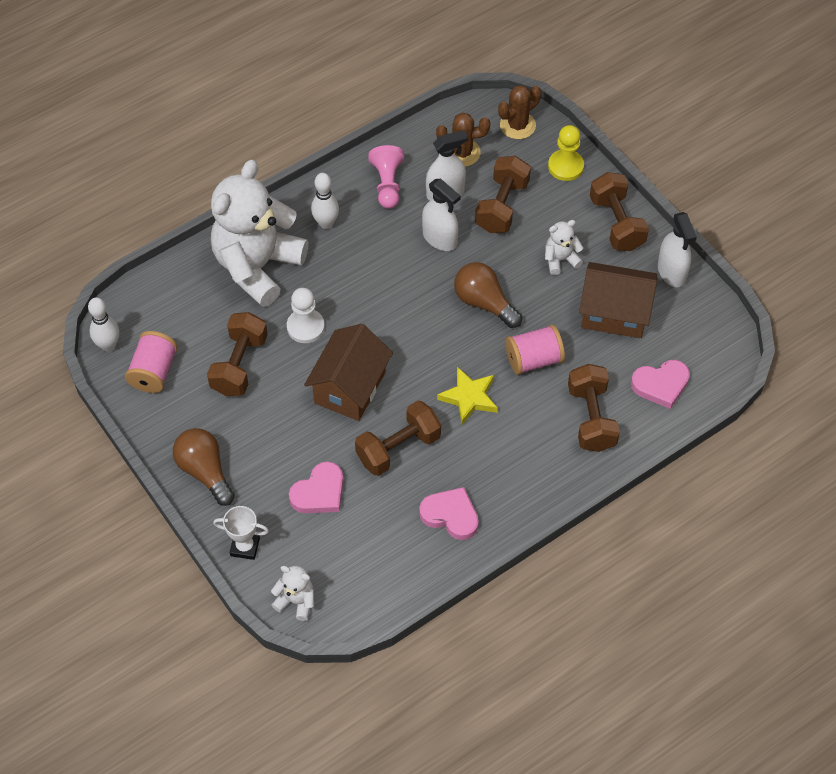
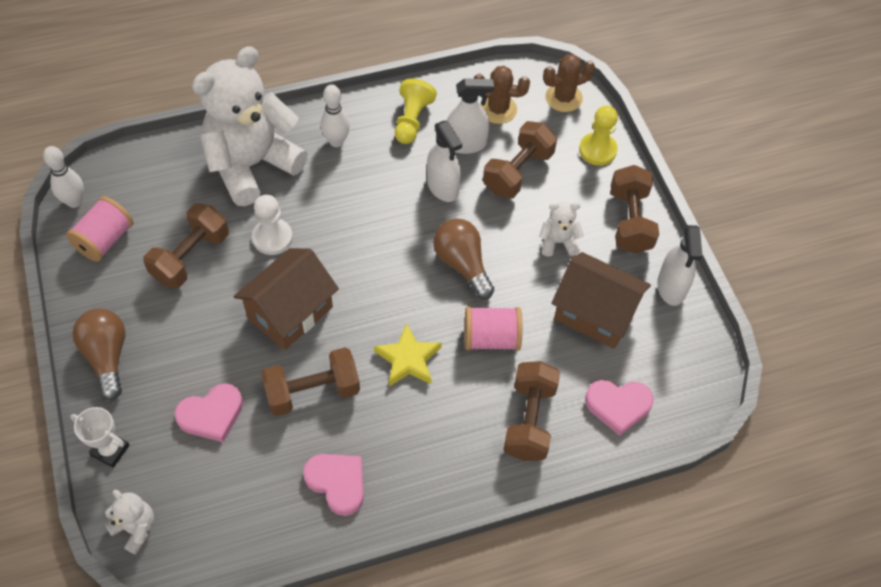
camera: 15 degrees right, 0 degrees up
(387, 184) = (412, 120): pink pawn -> yellow pawn

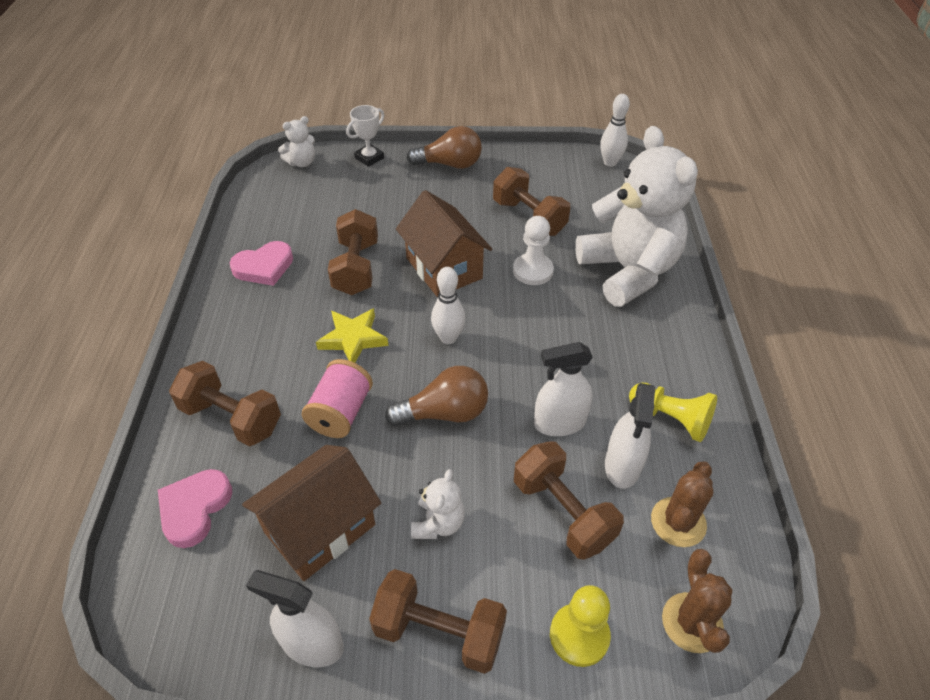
camera: 110 degrees right, 10 degrees down
(105, 240) = (564, 174): pink spool -> none
(211, 415) = (369, 208): pink heart -> none
(336, 141) = (648, 341): white bowling pin -> white bowling pin (448, 338)

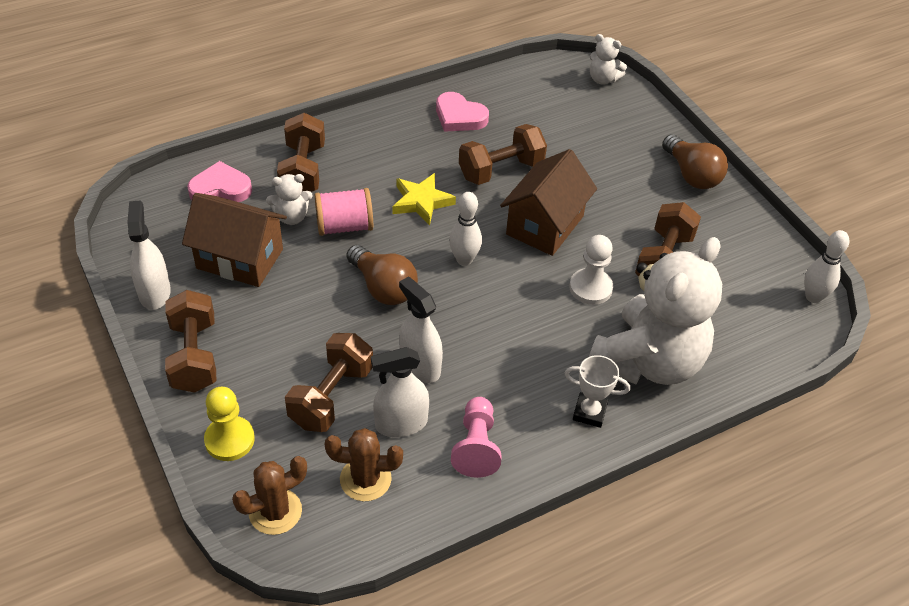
camera: 60 degrees right, 0 degrees up
(369, 158) = (649, 117): white trophy -> white trophy (589, 412)
(438, 523) = (279, 322): white teddy bear -> white teddy bear (291, 217)
(671, 418) = (476, 446): yellow pawn -> pink pawn

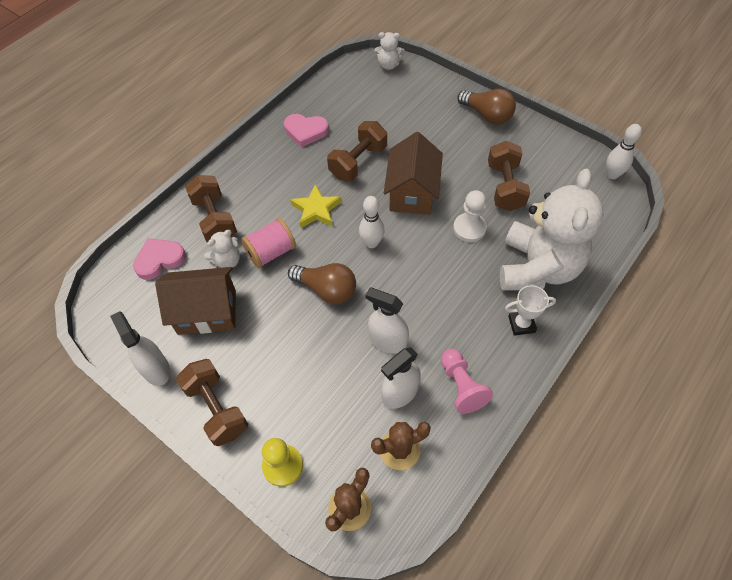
camera: 20 degrees left, 10 degrees up
(331, 396) = (338, 394): brown dumbbell -> none

